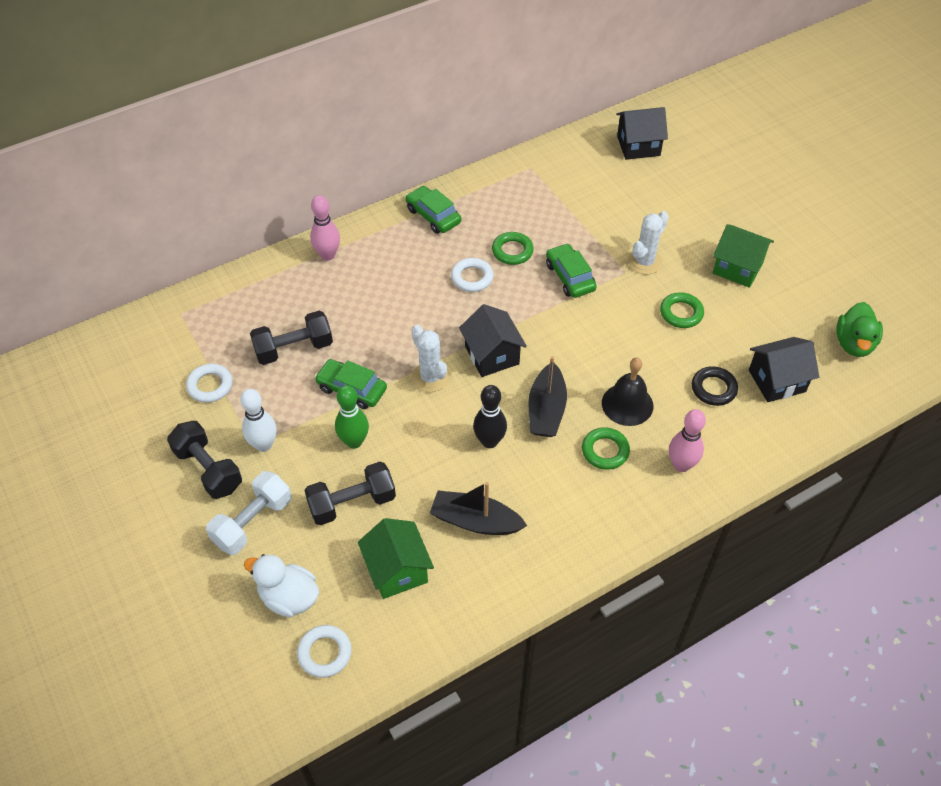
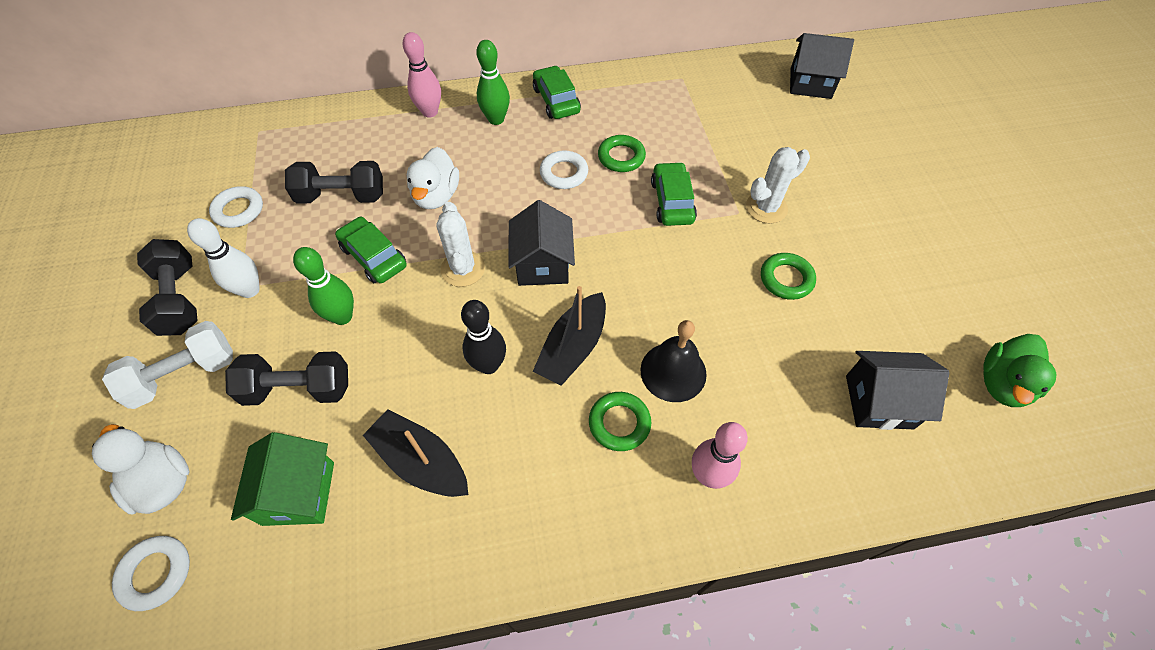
camera: 20 degrees right, 5 degrees up
(375, 326) = (436, 196): none -> white duck
(390, 246) = (496, 119): none -> green bowling pin
(713, 388) = (790, 386): black ring -> none
(737, 268) = (877, 245): green house -> none

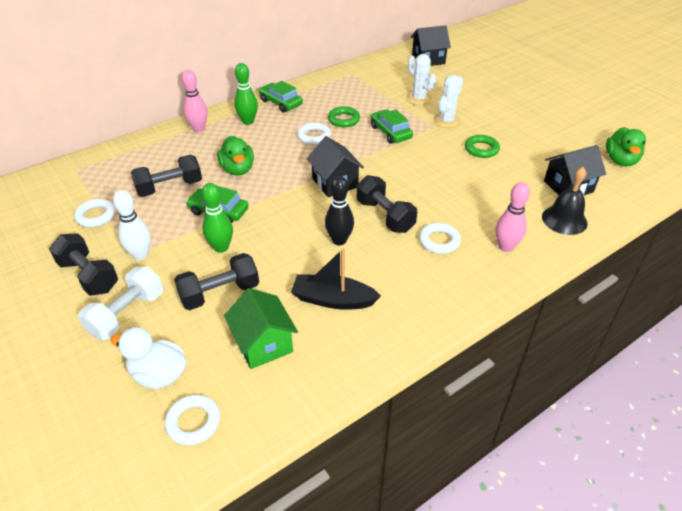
camera: 25 degrees left, 15 degrees down
(436, 196) = (238, 169): white duck -> green duck
(463, 269) = (285, 200): white cactus -> white cactus (419, 99)
(573, 347) = (385, 216): black boat -> black dumbbell
(619, 423) = (439, 241): green ring -> white ring
(673, 372) = (451, 208): black bell -> black bell (564, 220)

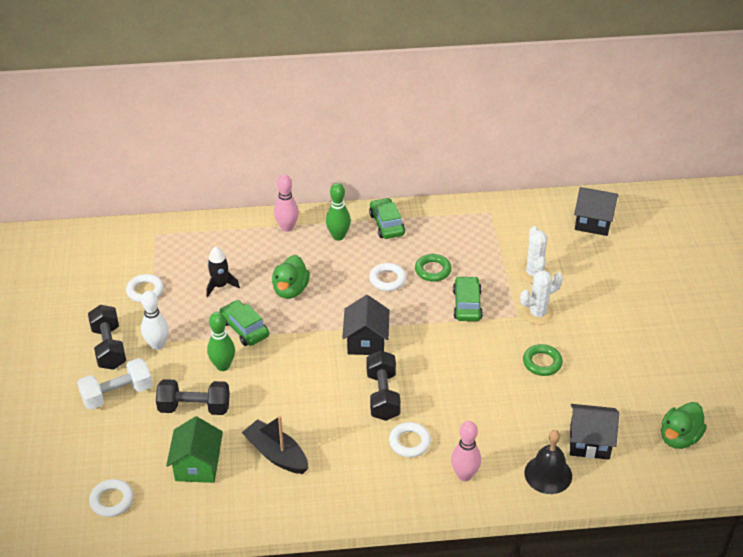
camera: 30 degrees right, 0 degrees up
(158, 374) = (110, 454): white duck -> none
(169, 187) = (220, 286): black dumbbell -> black rocket
(339, 240) = (323, 402): black bowling pin -> none

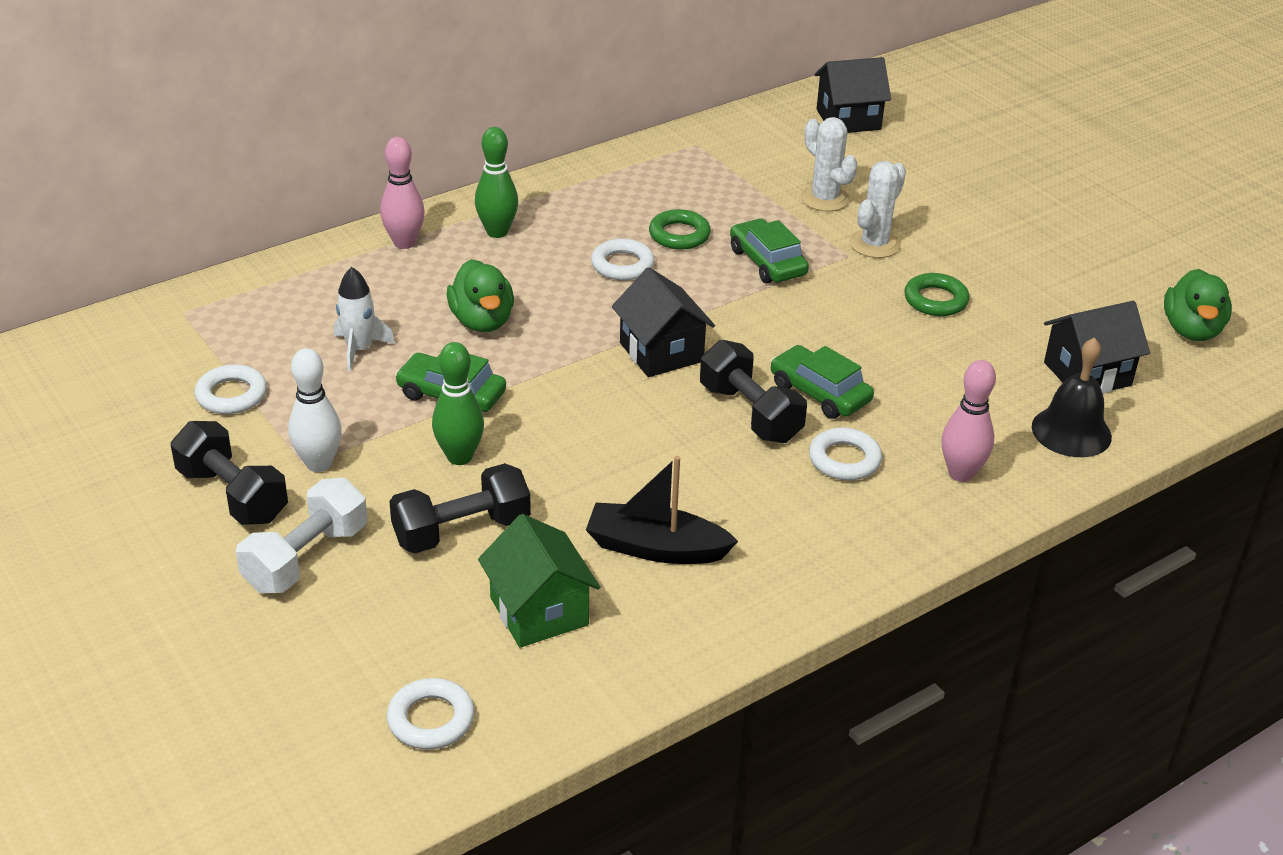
camera: 30 degrees left, 5 degrees down
(220, 286) = (359, 349): black rocket -> white rocket
(386, 224) = (558, 197): green car -> green car (819, 393)

